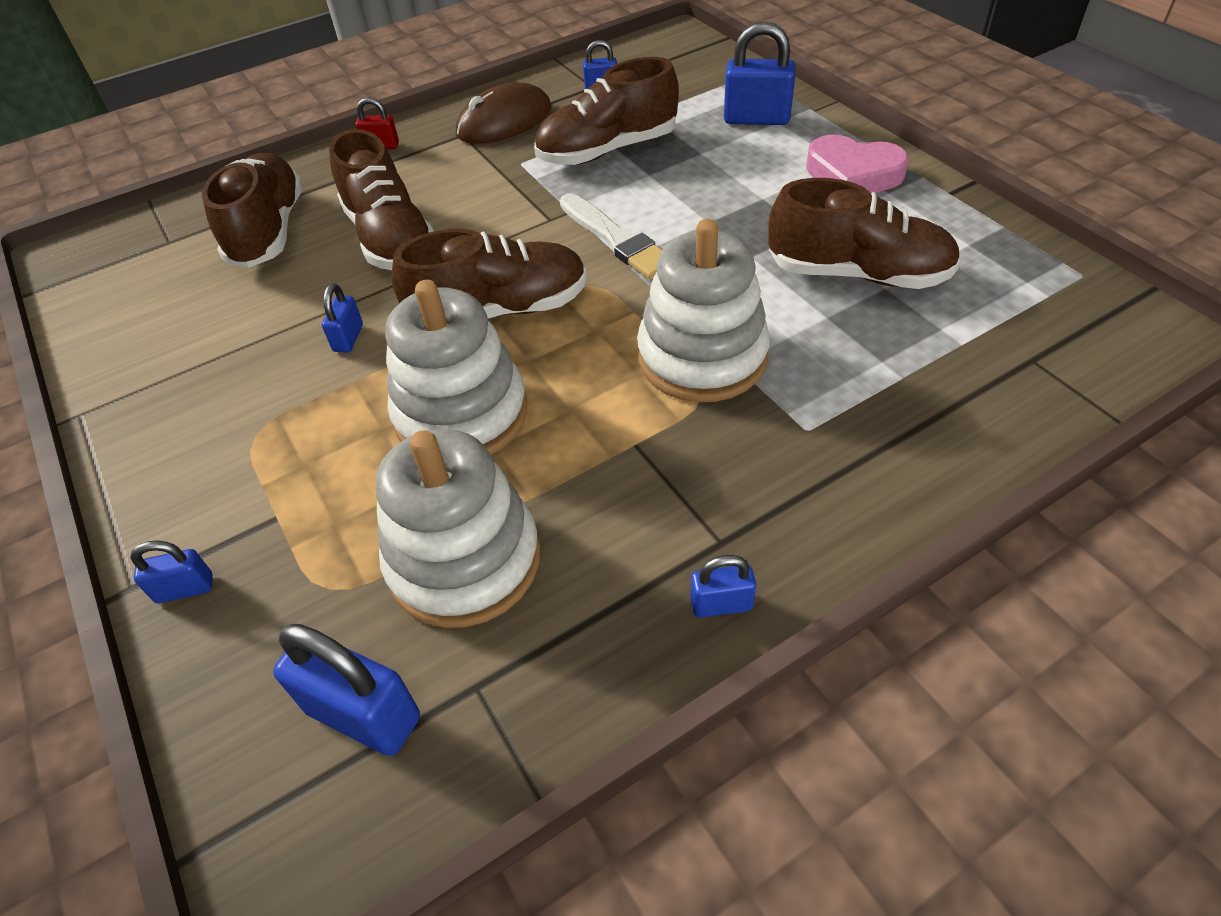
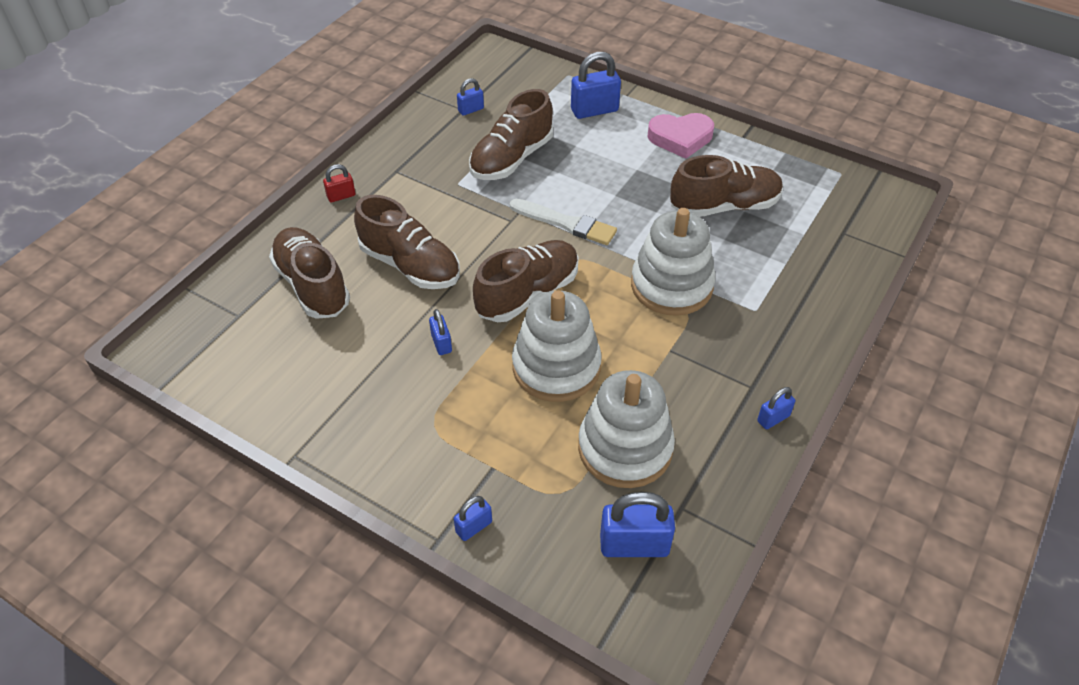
camera: 30 degrees left, 0 degrees up
(504, 121) = (419, 153): brown mouse -> none

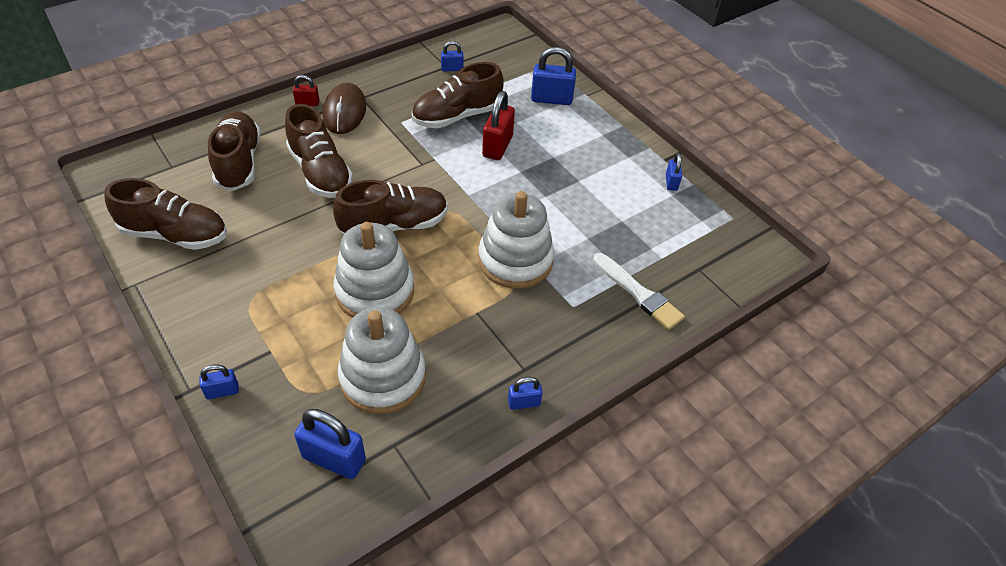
camera: 20 degrees right, 0 degrees up
(389, 192) = (344, 112): none -> brown mouse
(441, 343) = (301, 240): blue padlock -> blue padlock (671, 182)
(565, 223) = (464, 180): white brush -> white brush (638, 293)
(574, 177) = (497, 146): none -> red padlock
(680, 138) = (608, 143): pink heart -> none
(724, 206) = (607, 211): brown shoe -> brown shoe (175, 234)

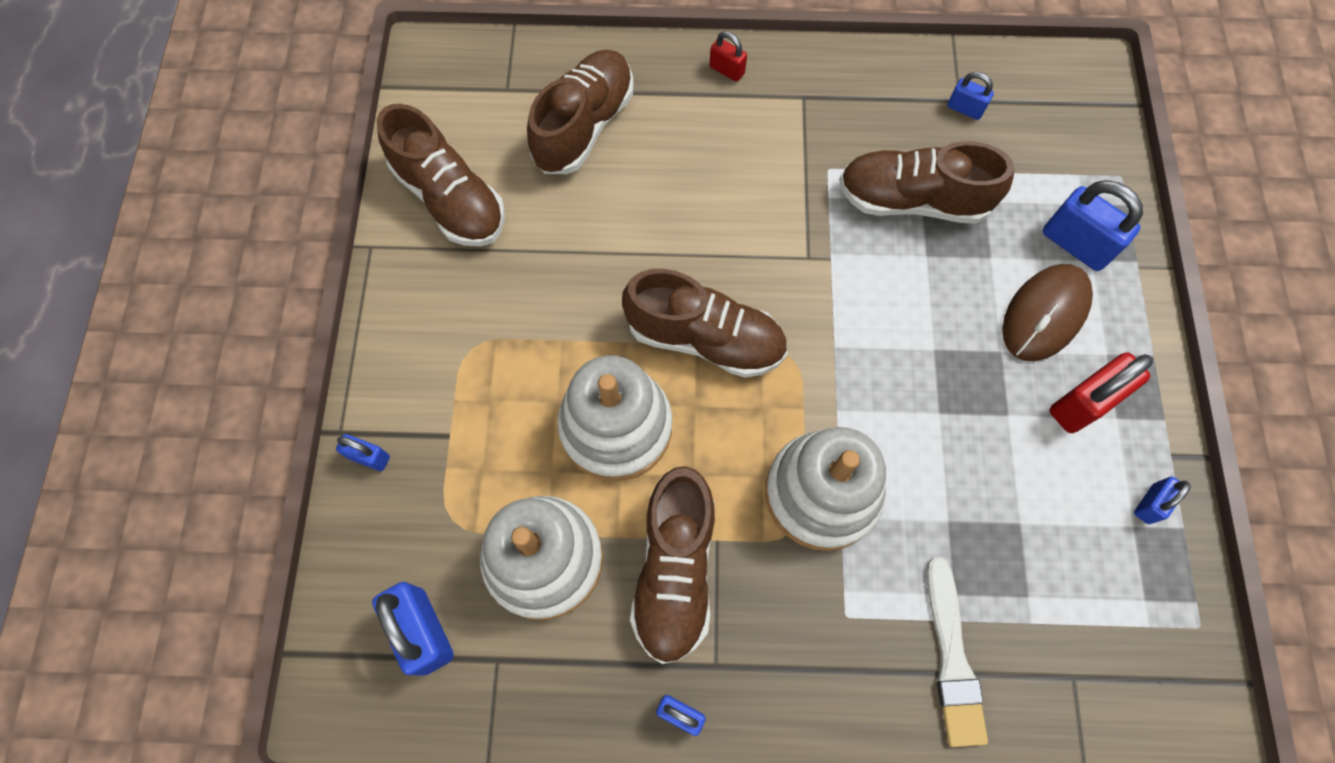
camera: 40 degrees right, 20 degrees up
(320, 172) = (670, 197): brown shoe -> brown shoe (675, 570)
(344, 112) = (765, 110): brown mouse -> brown mouse (1044, 314)
(497, 146) = (932, 286): red padlock -> red padlock (1083, 403)

